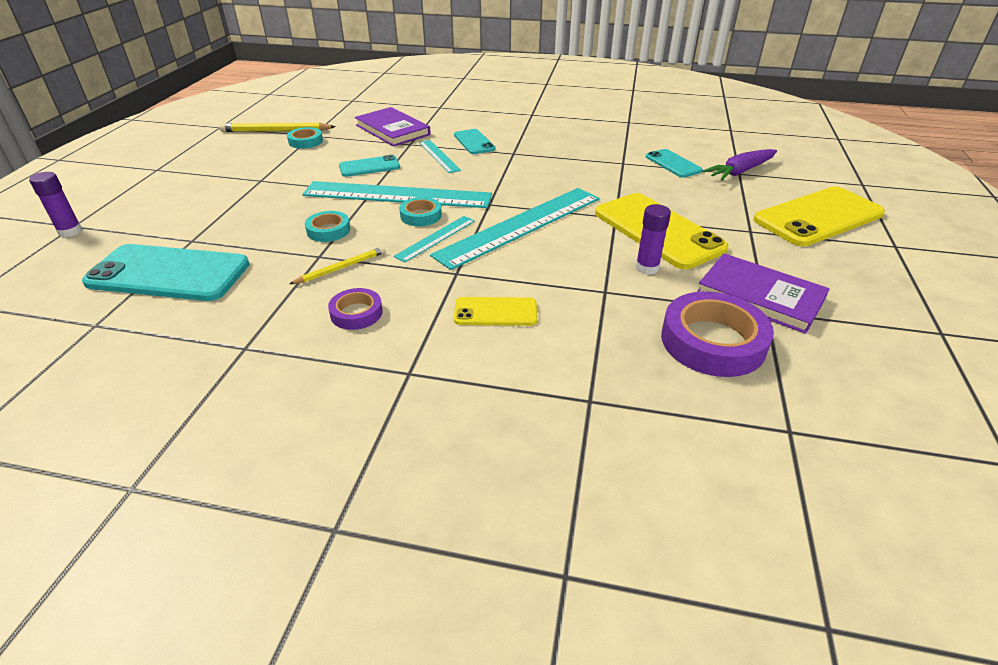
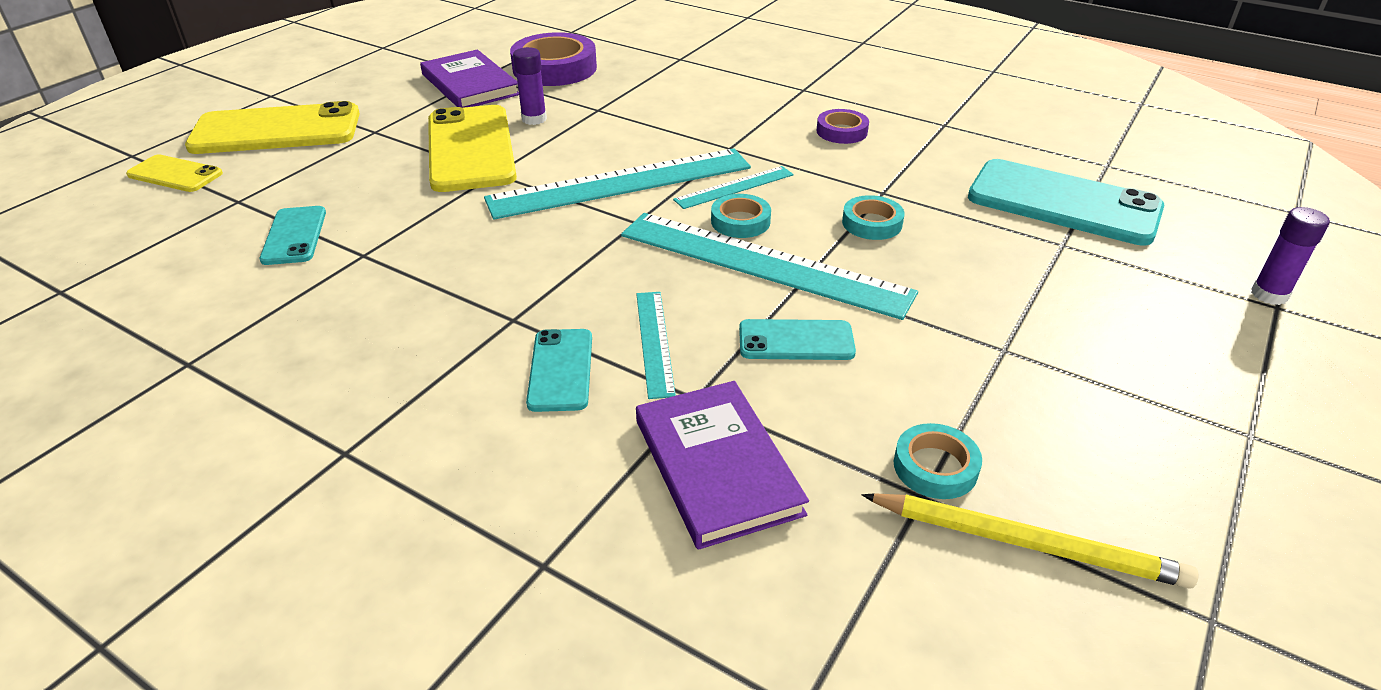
camera: 160 degrees left, 0 degrees up
(341, 268) = (856, 174): yellow pencil -> none
(495, 312) = (711, 111): yellow phone -> yellow phone (175, 174)
(740, 171) = (231, 202): purple carrot -> none

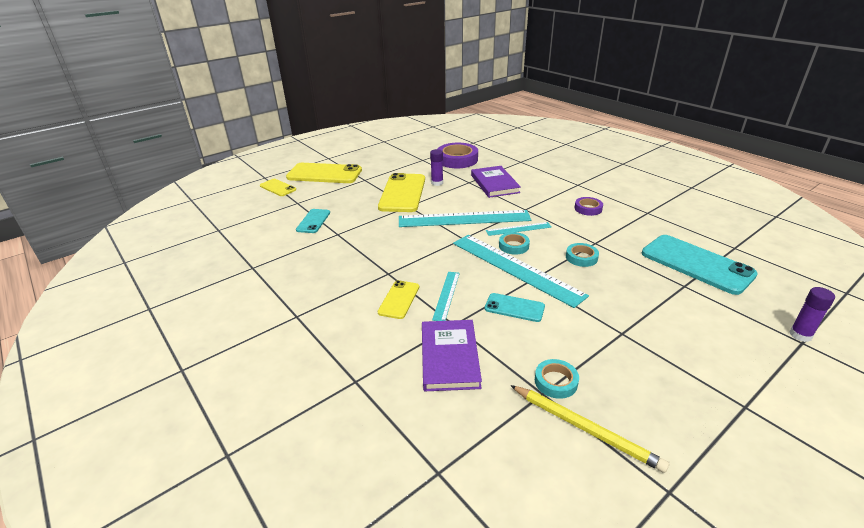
camera: 20 degrees right, 5 degrees down
(470, 84) = (415, 163): purple book -> purple book (494, 184)
(560, 370) = (399, 299): turquoise phone -> yellow phone

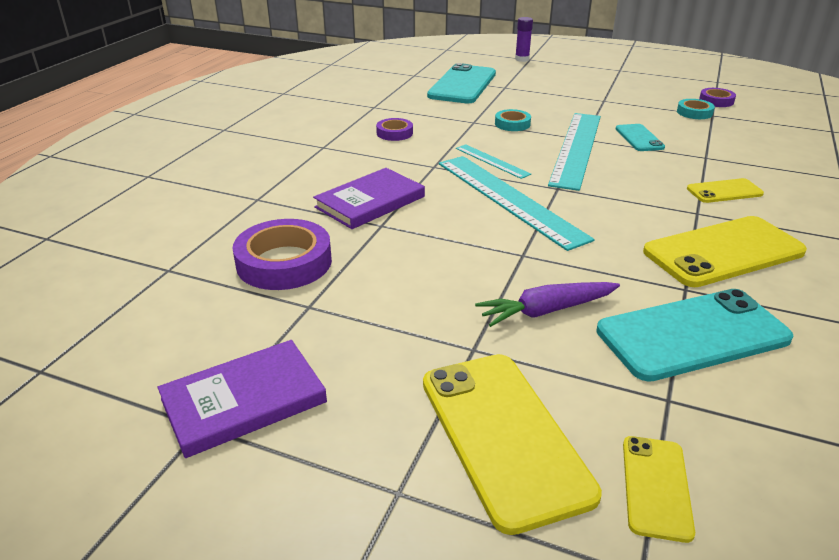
camera: 120 degrees left, 0 degrees up
(313, 221) = (692, 334): turquoise phone -> turquoise phone, size x1.92
(366, 198) = (546, 311): none -> purple carrot
(402, 193) = (486, 276): yellow phone -> yellow phone (723, 252)
(437, 183) = (411, 253): purple glue stick -> none
(446, 295) = (675, 170): turquoise ruler -> none
(449, 357) = (744, 149): purple book -> purple book (244, 401)
(513, 246) = (534, 157): turquoise tape -> none
(585, 428) = (716, 101): yellow pencil -> purple tape

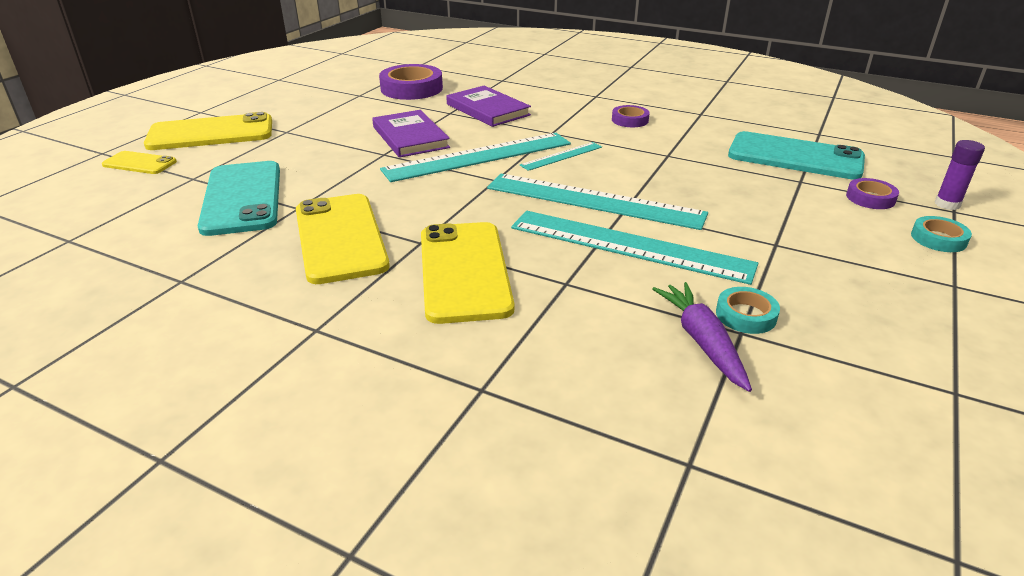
camera: 95 degrees right, 0 degrees up
(244, 401) = (288, 85): purple book -> purple book (410, 137)
(512, 124) = (665, 174): turquoise tape -> turquoise tape (938, 239)
(546, 311) = (308, 154): purple carrot -> purple carrot (702, 341)
(639, 138) = (629, 246): turquoise phone -> turquoise ruler
(716, 101) = (819, 356): purple tape -> purple tape (870, 198)
(724, 191) = (464, 271): yellow phone -> yellow phone, size x1.92

